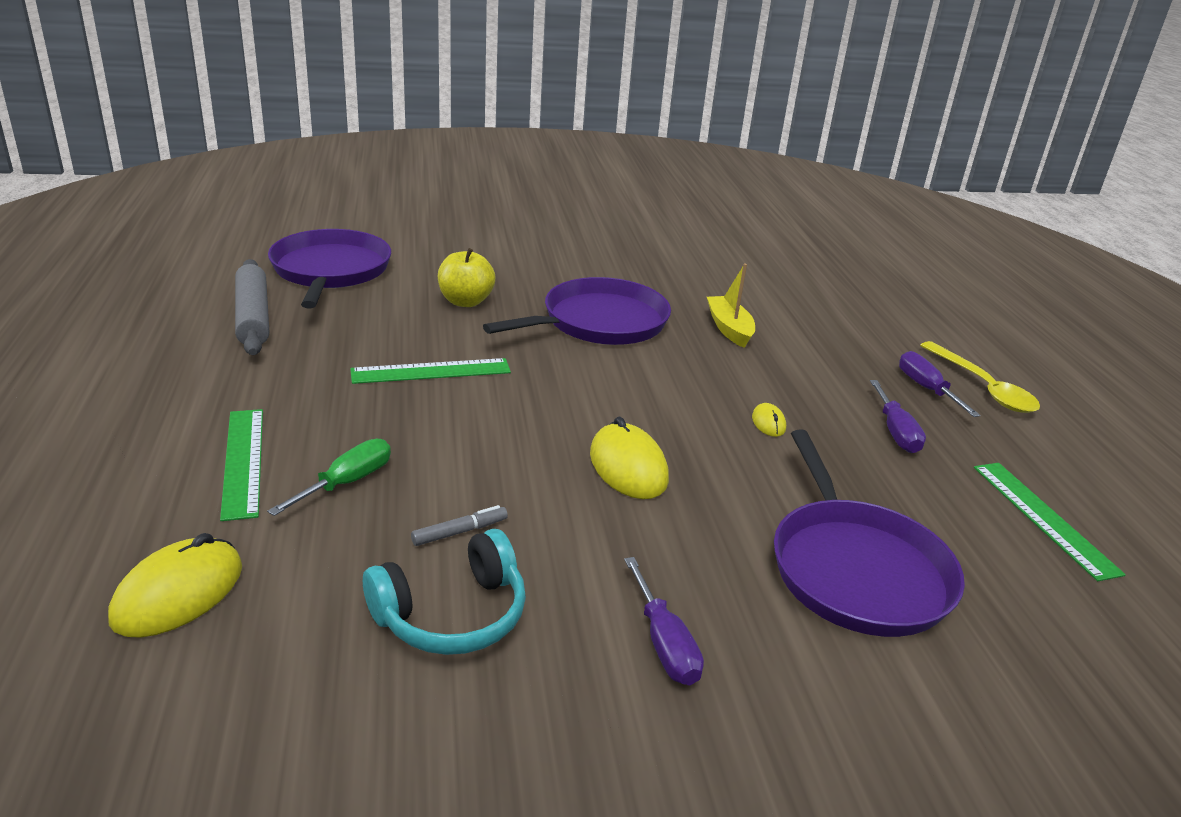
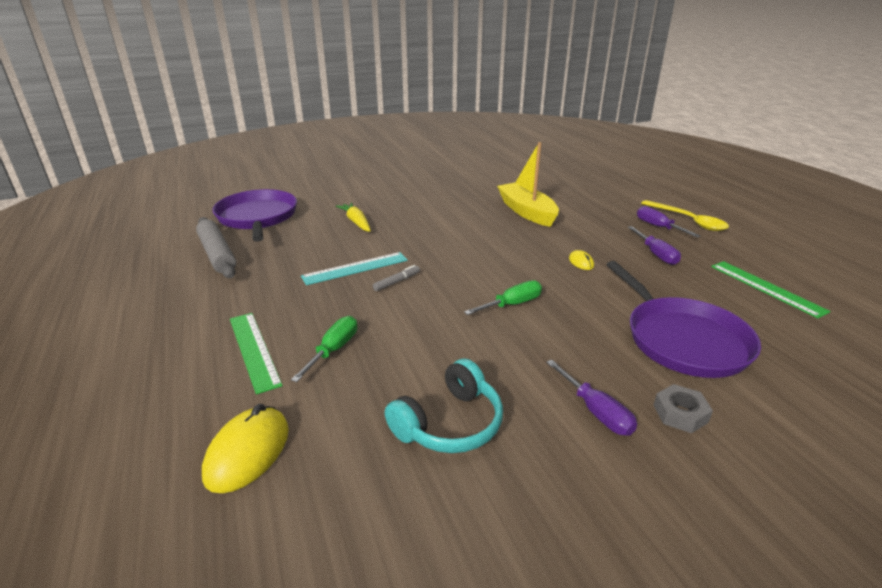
camera: 10 degrees left, 0 degrees up
(431, 371) = (355, 268): green ruler -> turquoise ruler
(460, 532) = (426, 367): grey marker -> grey marker (397, 282)
(465, 301) = (356, 222): yellow apple -> yellow carrot
(599, 322) = (447, 221): purple pan -> none
(628, 467) = (512, 304): yellow mouse -> green screwdriver
(729, 329) = (527, 212): yellow boat -> yellow boat, size x1.54
(786, 673) = (680, 413): none -> grey nut

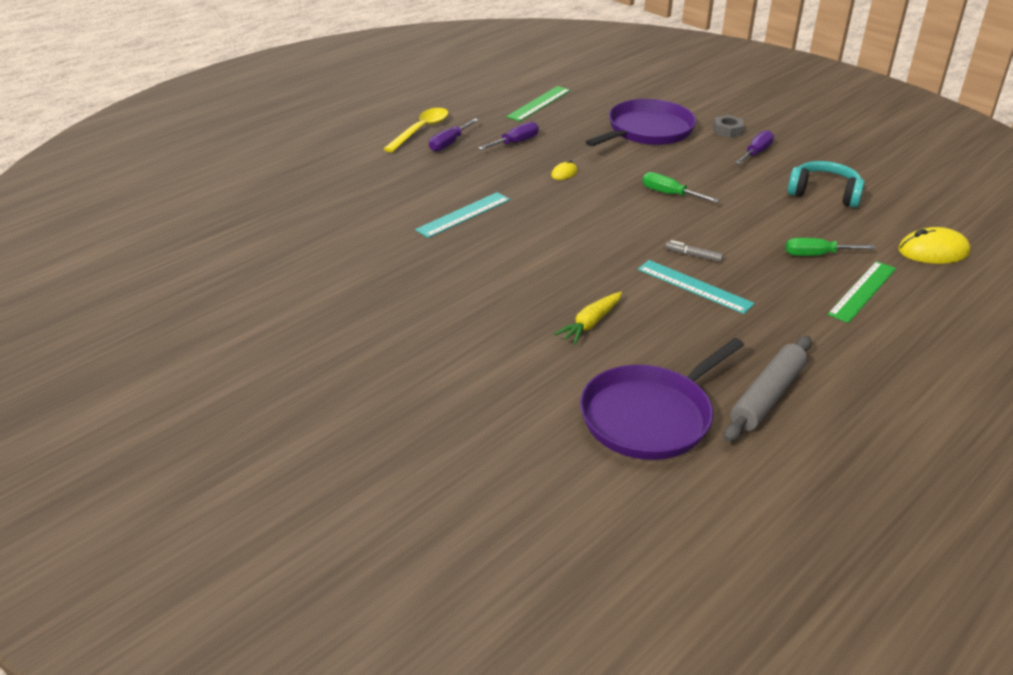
camera: 115 degrees left, 5 degrees up
(527, 212) = (463, 214): yellow boat -> turquoise ruler

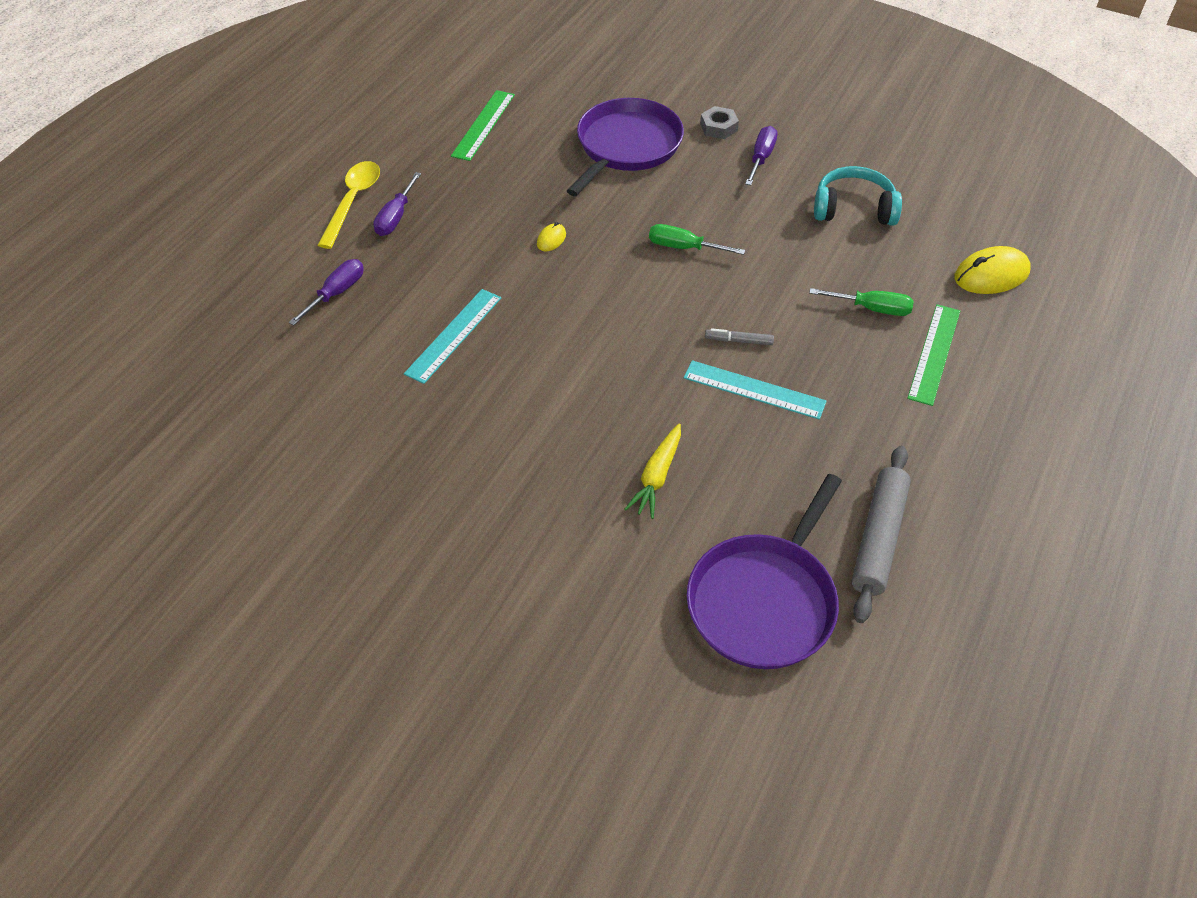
camera: 15 degrees left, 15 degrees up
(515, 143) = (476, 199): purple screwdriver -> purple screwdriver (336, 293)
(817, 255) = (872, 309): green screwdriver -> green screwdriver turned 150 degrees counterclockwise

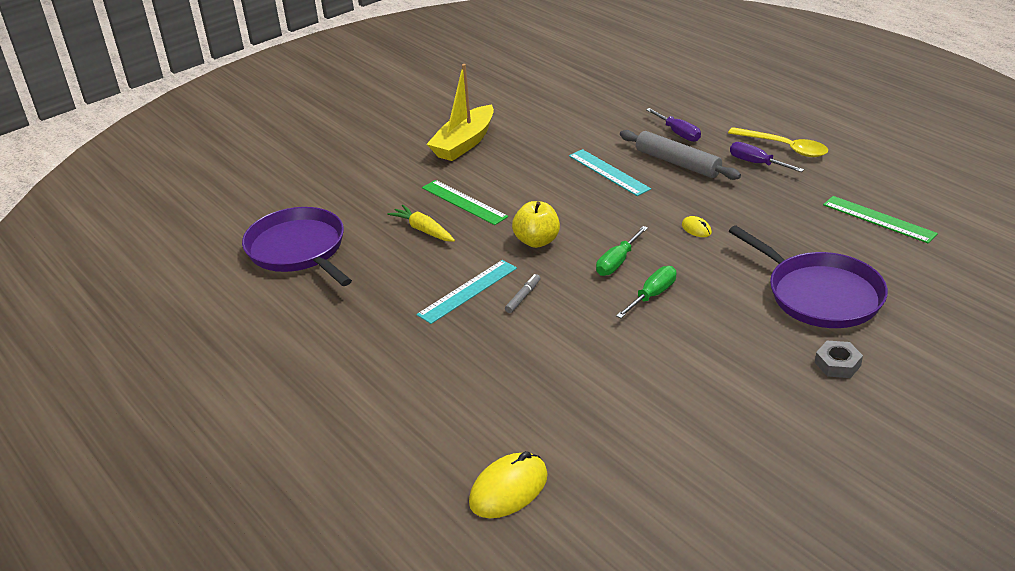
camera: 115 degrees right, 15 degrees down
(417, 513) = (464, 143): none -> yellow boat
(631, 359) = (537, 241): none -> yellow apple
(761, 158) = (771, 380): purple screwdriver -> none
(853, 209) = (659, 422): turquoise headphones -> none
(872, 309) = (513, 385): green screwdriver -> green screwdriver (617, 262)
(879, 538) = (297, 310): grey rolling pin -> grey rolling pin (677, 163)
(934, 353) = (436, 404): green ruler -> green ruler (464, 202)
(991, 275) = (508, 489): yellow mouse -> yellow mouse turned 45 degrees clockwise

